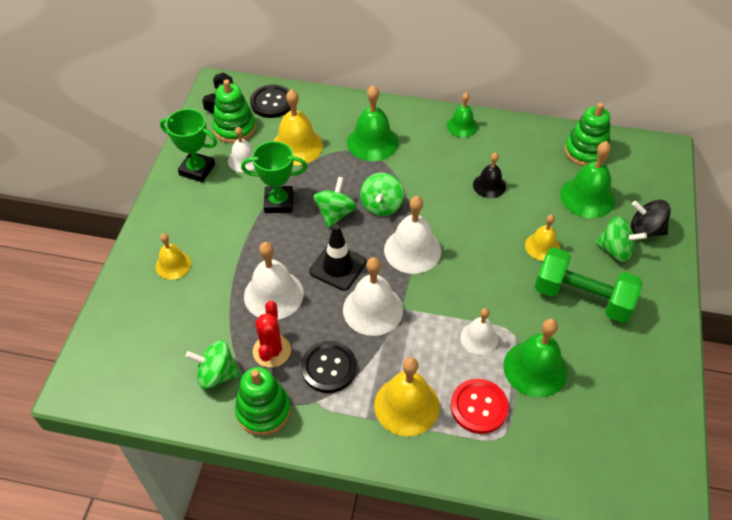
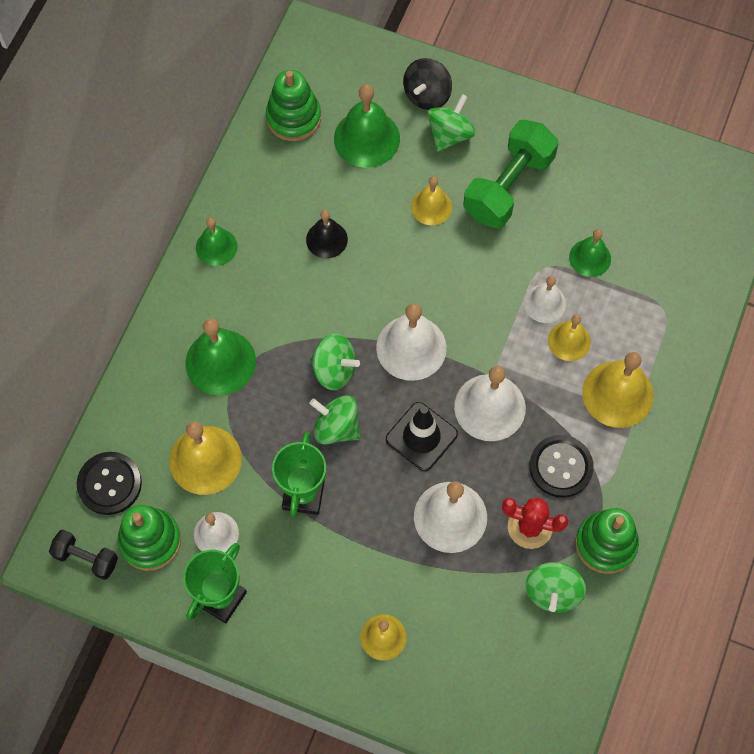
camera: 80 degrees left, 15 degrees up
(448, 361) = (569, 341): none -> yellow bell
(479, 407) = (628, 323): red button -> none
(535, 368) = (590, 258): green bell -> green bell, size x0.61

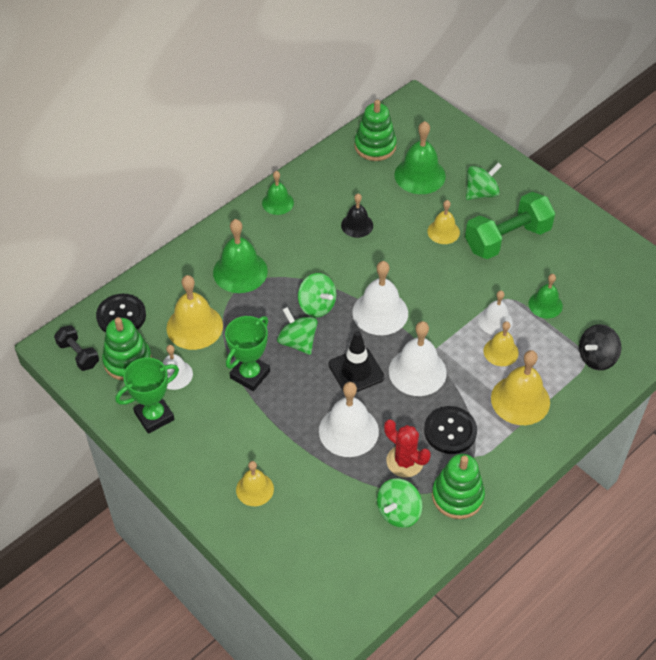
camera: 25 degrees right, 15 degrees down
(427, 95) = (477, 164): black spinning top -> black spinning top (596, 358)

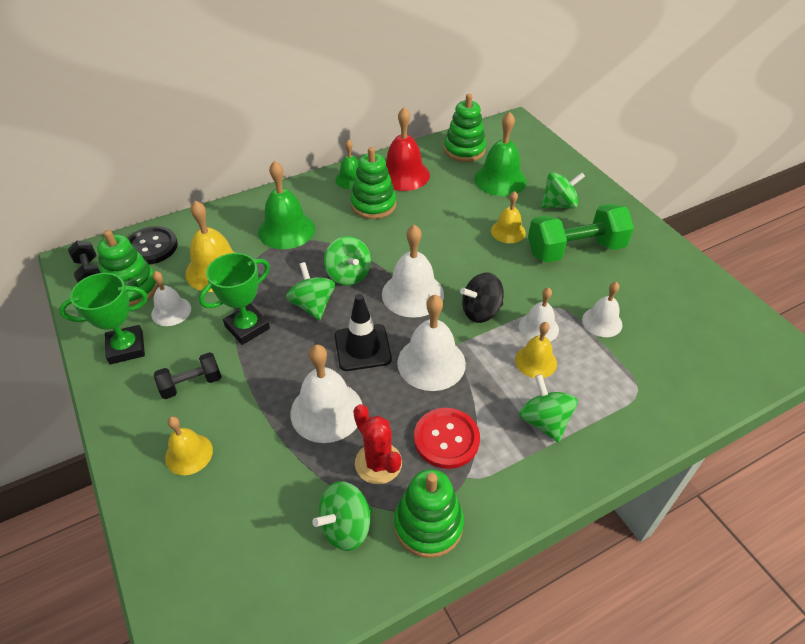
camera: 15 degrees right, 5 degrees down
(227, 434) = (191, 384): none -> black dumbbell
(310, 227) = (373, 205): none -> green stacking toy
(326, 187) = (403, 175): none -> red bell
(357, 225) = (420, 210): black bell -> none
(450, 431) = (446, 439): black button -> red button
(520, 400) = (544, 421): yellow bell -> green spinning top
(545, 304) = (602, 322): green bell -> white bell
(596, 358) = (652, 392): black spinning top -> black spinning top (481, 311)

